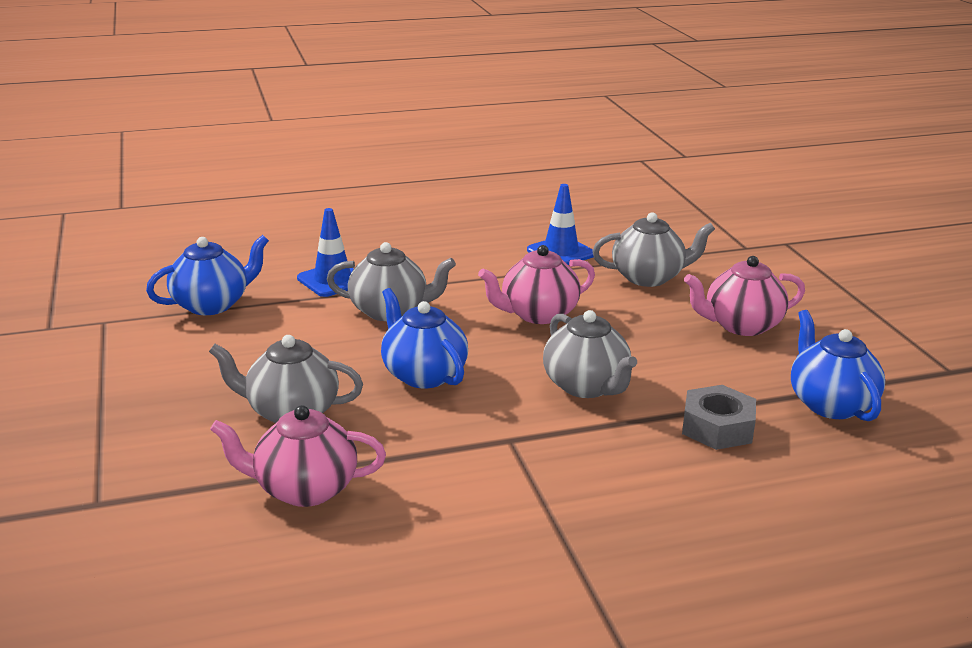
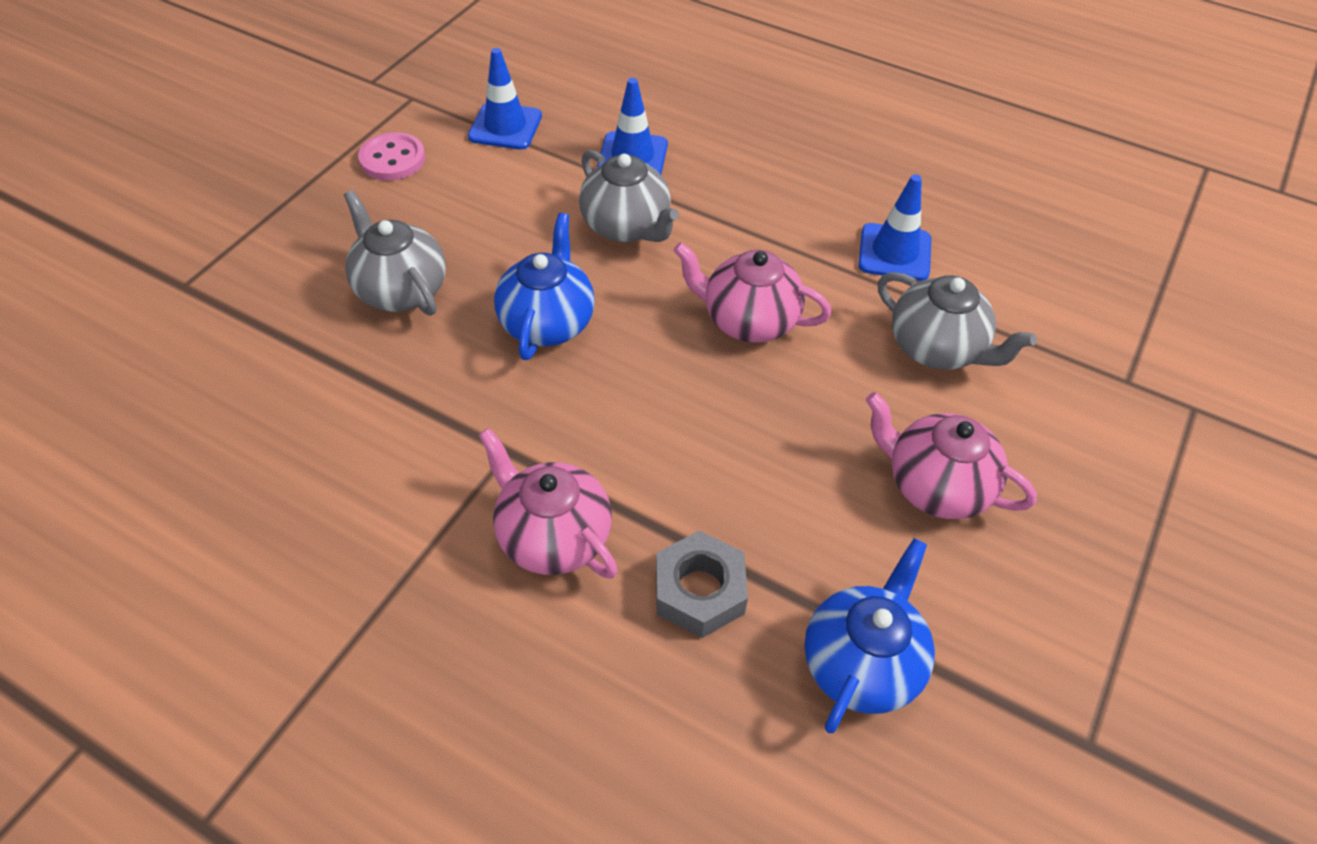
camera: 45 degrees right, 25 degrees up
(152, 357) = (392, 159): none -> pink button
(212, 304) = (505, 126): blue teapot -> blue traffic cone
(304, 489) = (304, 378): pink teapot -> pink teapot (553, 536)
(586, 386) = (658, 443): grey teapot -> none

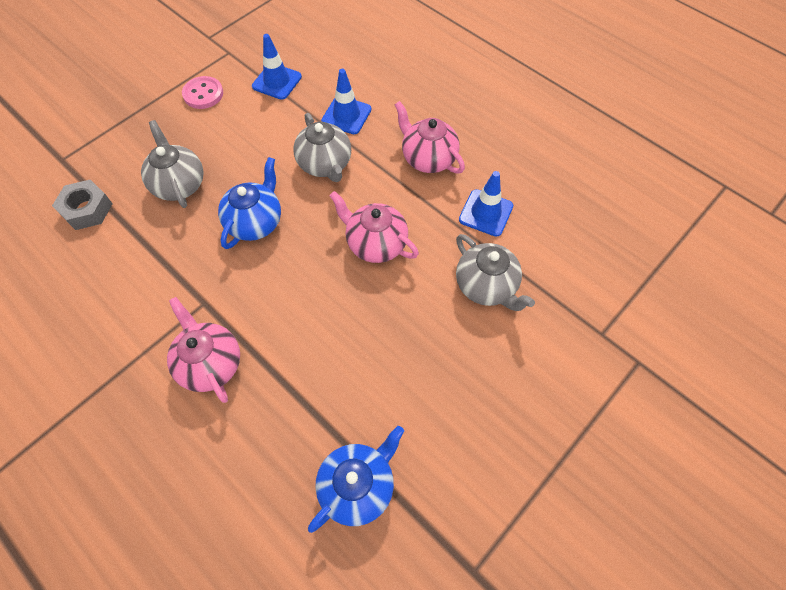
camera: 15 degrees right, 10 degrees up
(699, 591) = (281, 417): grey nut -> grey nut (87, 209)
(935, 485) = (448, 380): pink teapot -> pink teapot (428, 158)

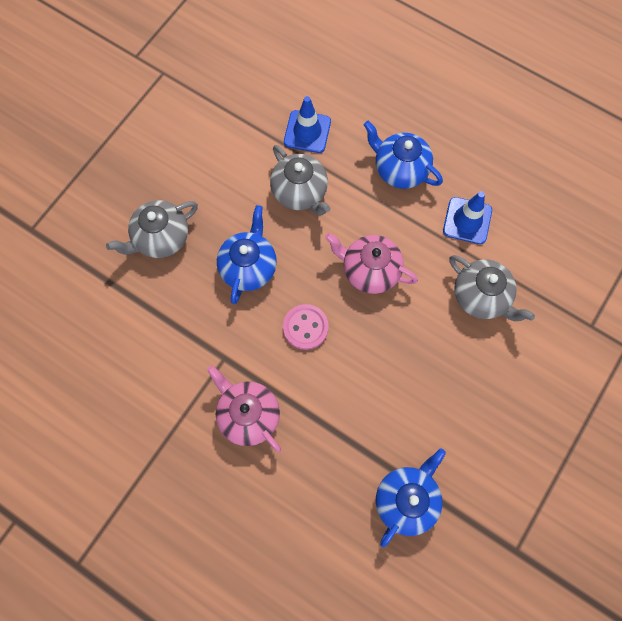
camera: 10 degrees left, 10 degrees up
(87, 209) = (78, 281): grey nut -> none
(179, 184) = (161, 238): grey teapot -> grey teapot turned 90 degrees counterclockwise
(203, 94) = (152, 129): pink button -> pink button (305, 327)
(277, 81) = (225, 102): blue traffic cone -> none
(428, 158) = (400, 169): pink teapot -> blue teapot

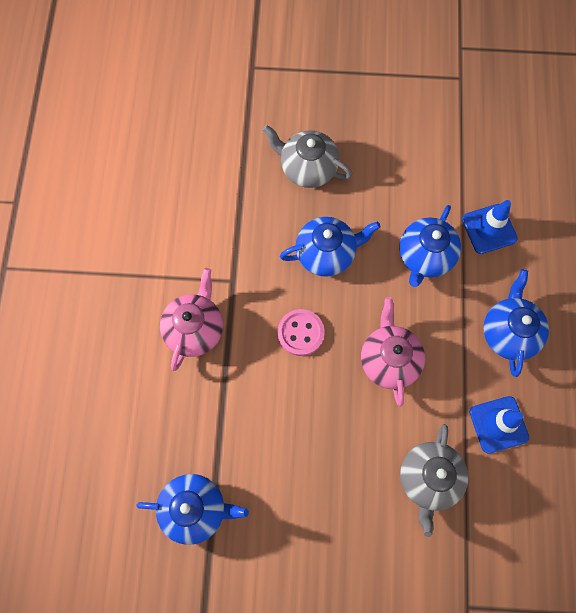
camera: 60 degrees right, 0 degrees up
(300, 192) = (425, 257): grey teapot -> blue teapot

